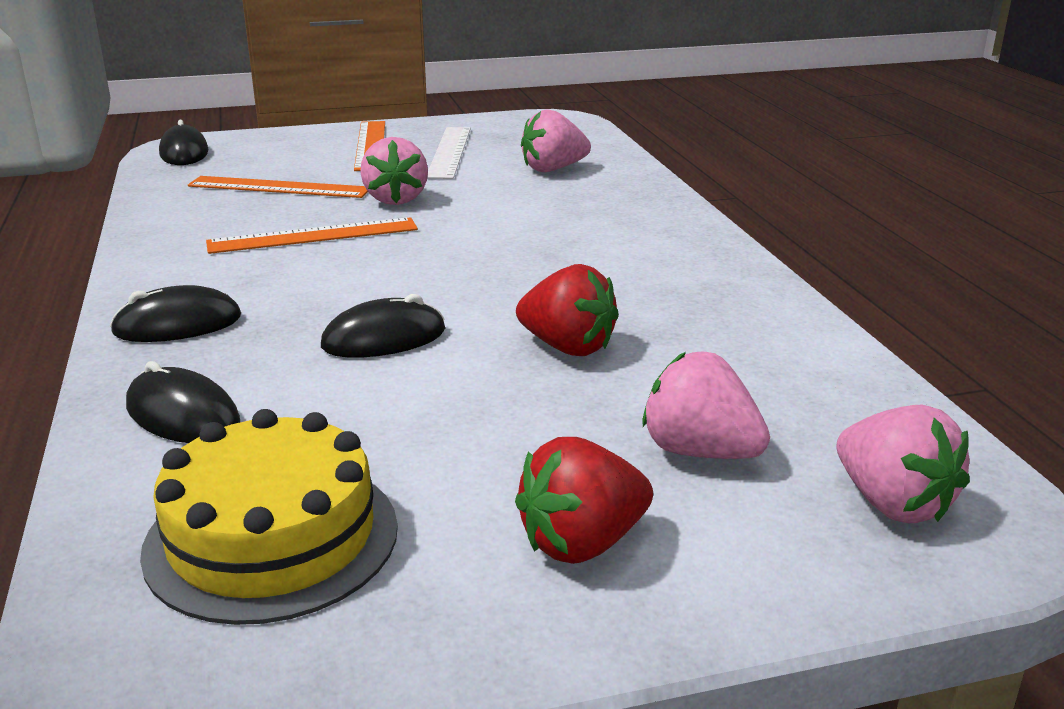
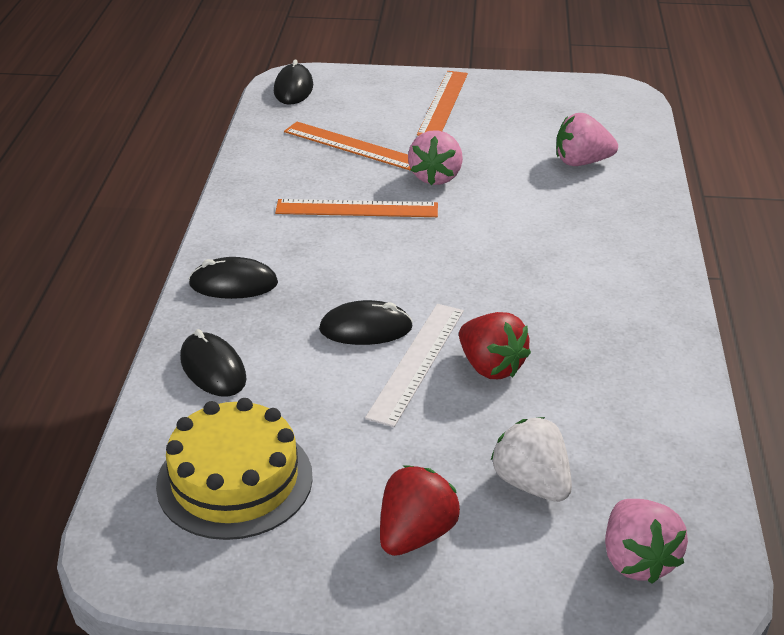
camera: 20 degrees right, 10 degrees up
(449, 152) = (504, 124): white ruler -> white ruler (417, 362)
(582, 543) = (415, 534): red strawberry -> red strawberry turned 135 degrees clockwise
(699, 451) = (531, 483): pink strawberry -> white strawberry

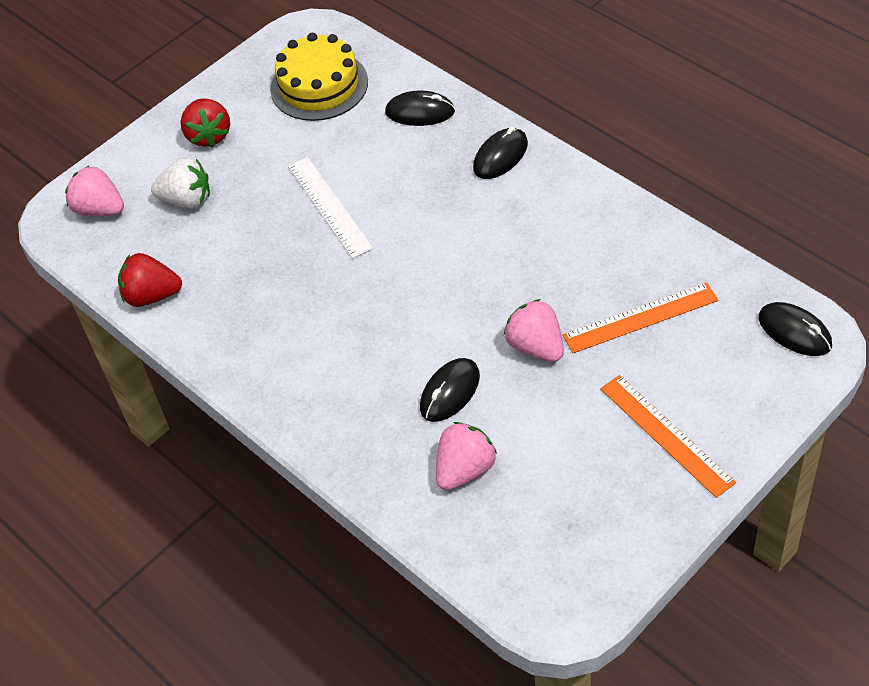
camera: 135 degrees right, 15 degrees up
(357, 209) = (534, 269): orange ruler -> none
(366, 329) = (386, 199): black mouse -> black mouse (450, 392)
(491, 366) = (288, 239): red strawberry -> red strawberry (152, 296)

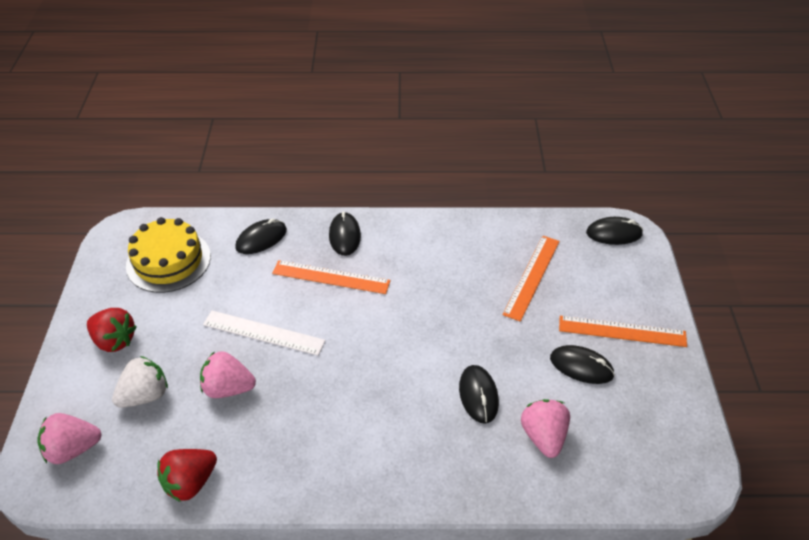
camera: 50 degrees left, 5 degrees down
(442, 191) = (331, 277): none -> orange ruler
(536, 347) = (495, 332): pink strawberry -> pink strawberry (228, 388)
(579, 437) = (581, 366): none -> black mouse

